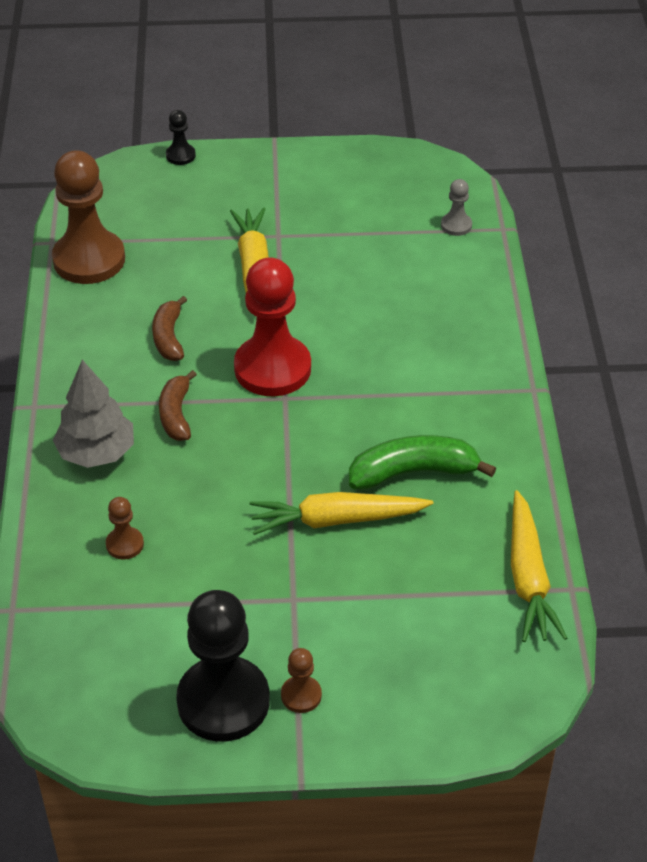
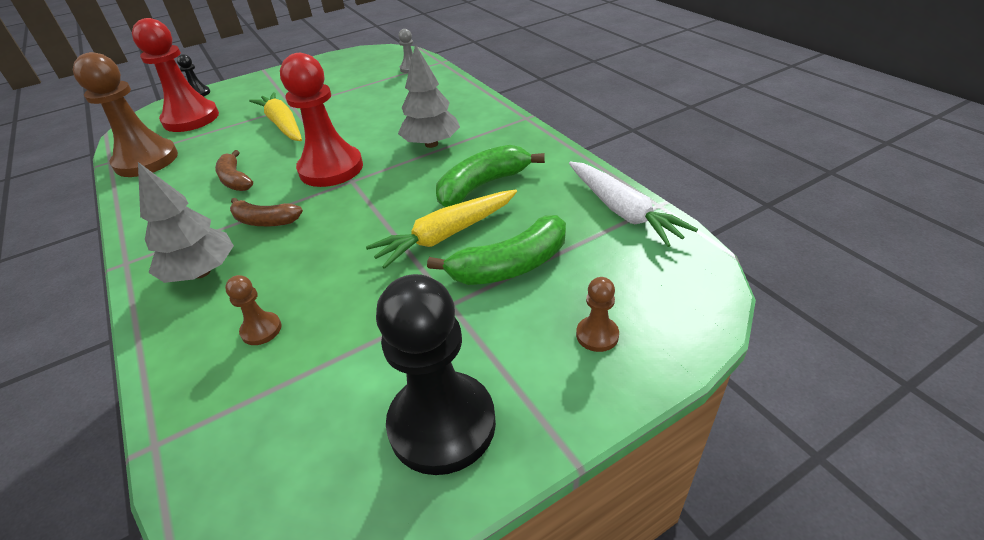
camera: 25 degrees left, 5 degrees down
(157, 204) = (191, 119): none -> red pawn
(176, 414) = (265, 221): brown banana -> brown banana turned 45 degrees counterclockwise
(301, 695) = (515, 379): brown pawn -> brown pawn (597, 335)
(372, 586) = (511, 266): none -> green banana
(399, 381) = (431, 144): none -> grey tree
(528, 577) = (622, 211): yellow carrot -> white carrot

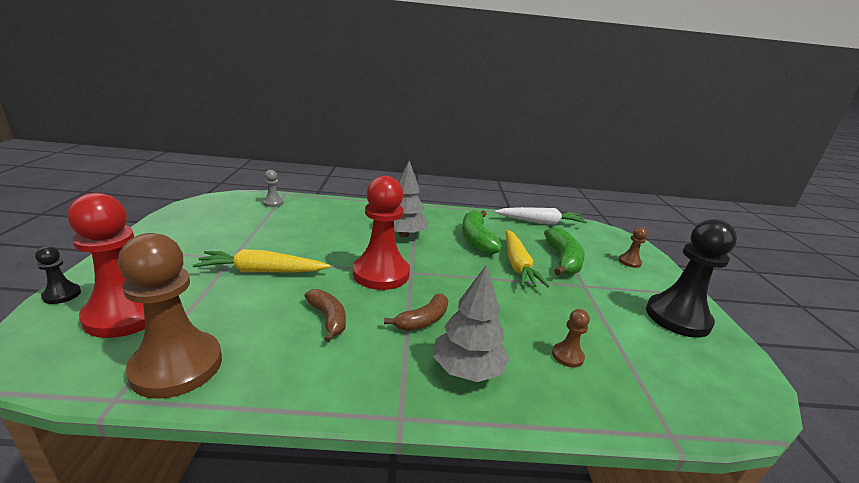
camera: 65 degrees left, 15 degrees down
(235, 180) = (328, 318): brown banana -> brown banana turned 120 degrees counterclockwise

